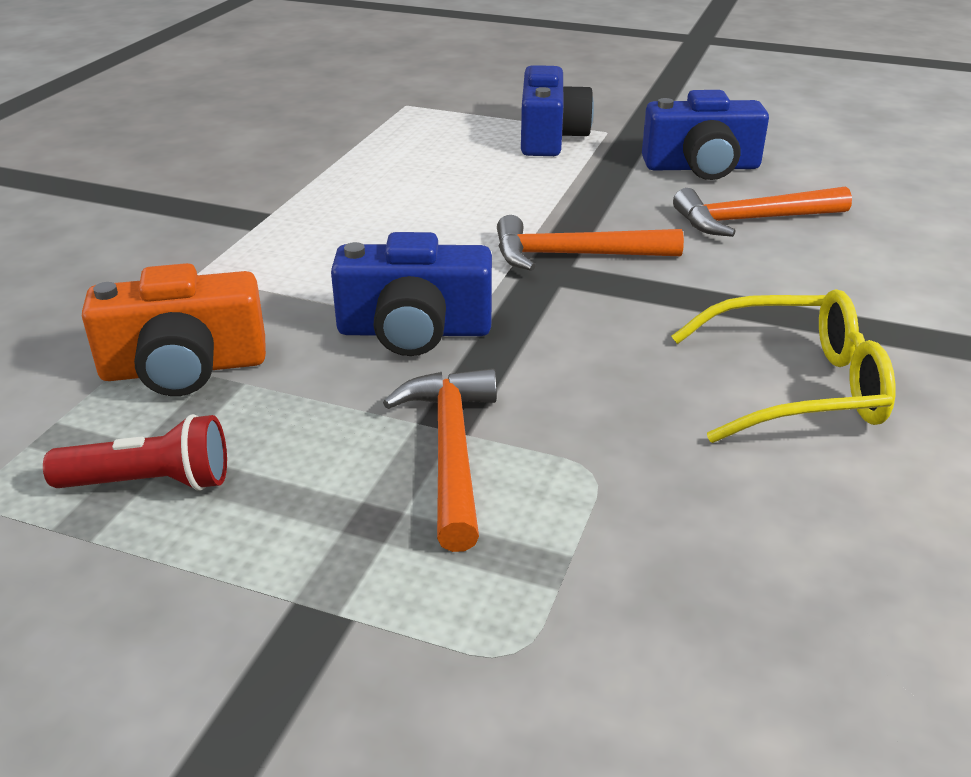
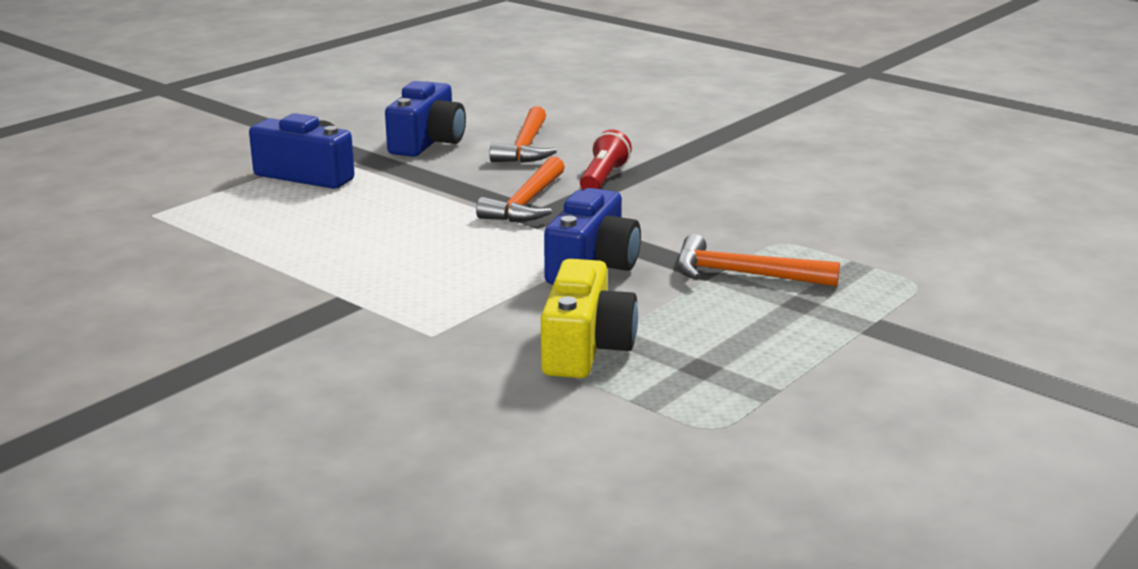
camera: 70 degrees left, 10 degrees down
(150, 483) = (728, 366): red flashlight -> red flashlight (603, 178)
(184, 368) = (585, 348): orange camera -> yellow camera
(796, 387) = (730, 181): yellow glasses -> none

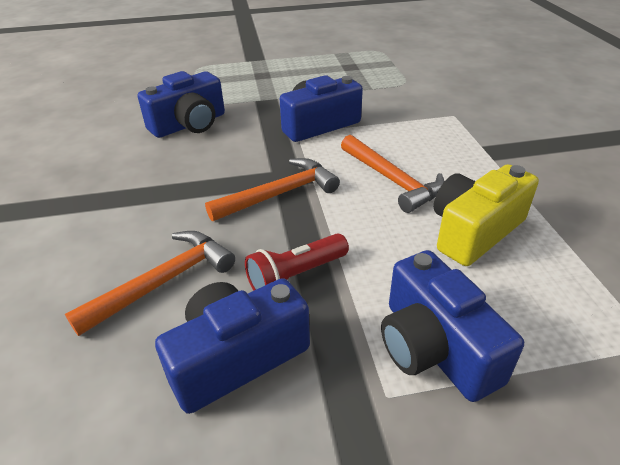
camera: 140 degrees left, 15 degrees up
(585, 348) = (385, 87): yellow camera -> yellow camera (474, 231)
(603, 178) = (186, 198): red flashlight -> red flashlight (296, 275)
(736, 221) = (189, 124): none -> blue camera
(744, 274) = (255, 94): orange hammer -> orange hammer (392, 180)

